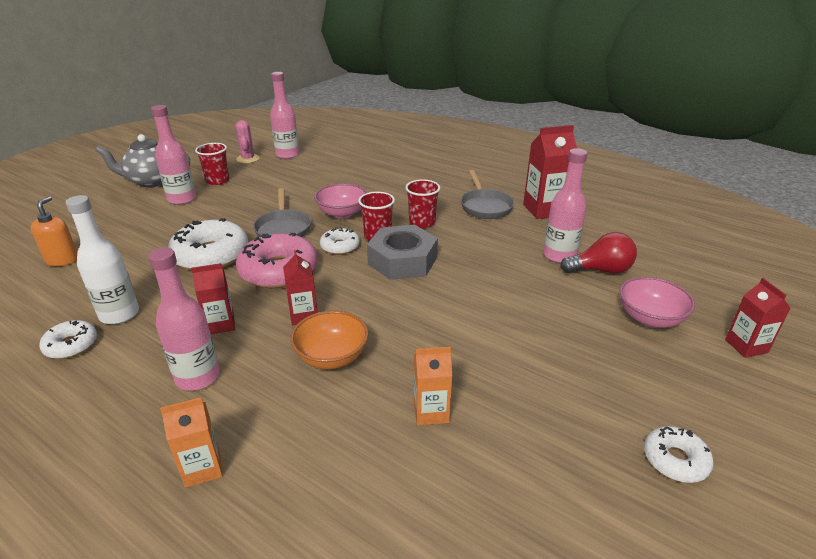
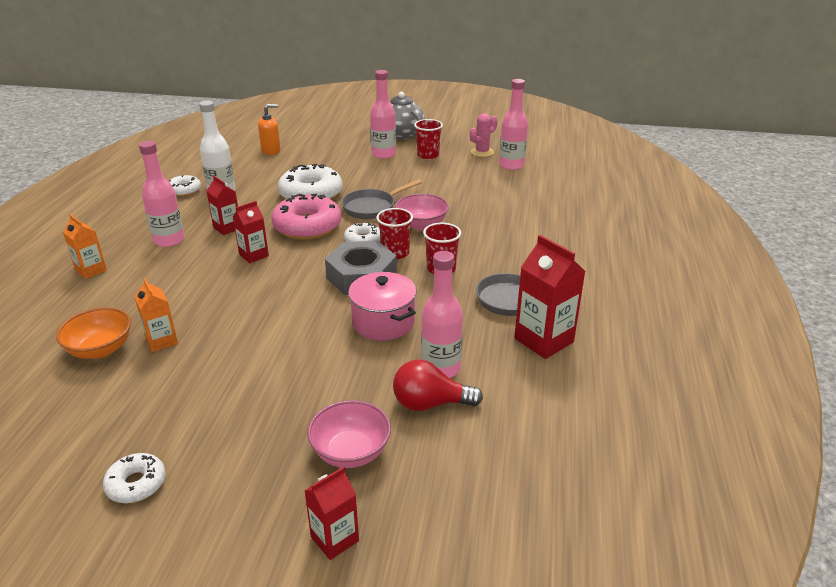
camera: 65 degrees right, 0 degrees up
(331, 357) = (208, 282): orange bowl -> orange bowl (100, 349)
(483, 266) = (383, 322): none -> pink pot
(600, 270) = (430, 403): red light bulb -> red light bulb turned 120 degrees clockwise

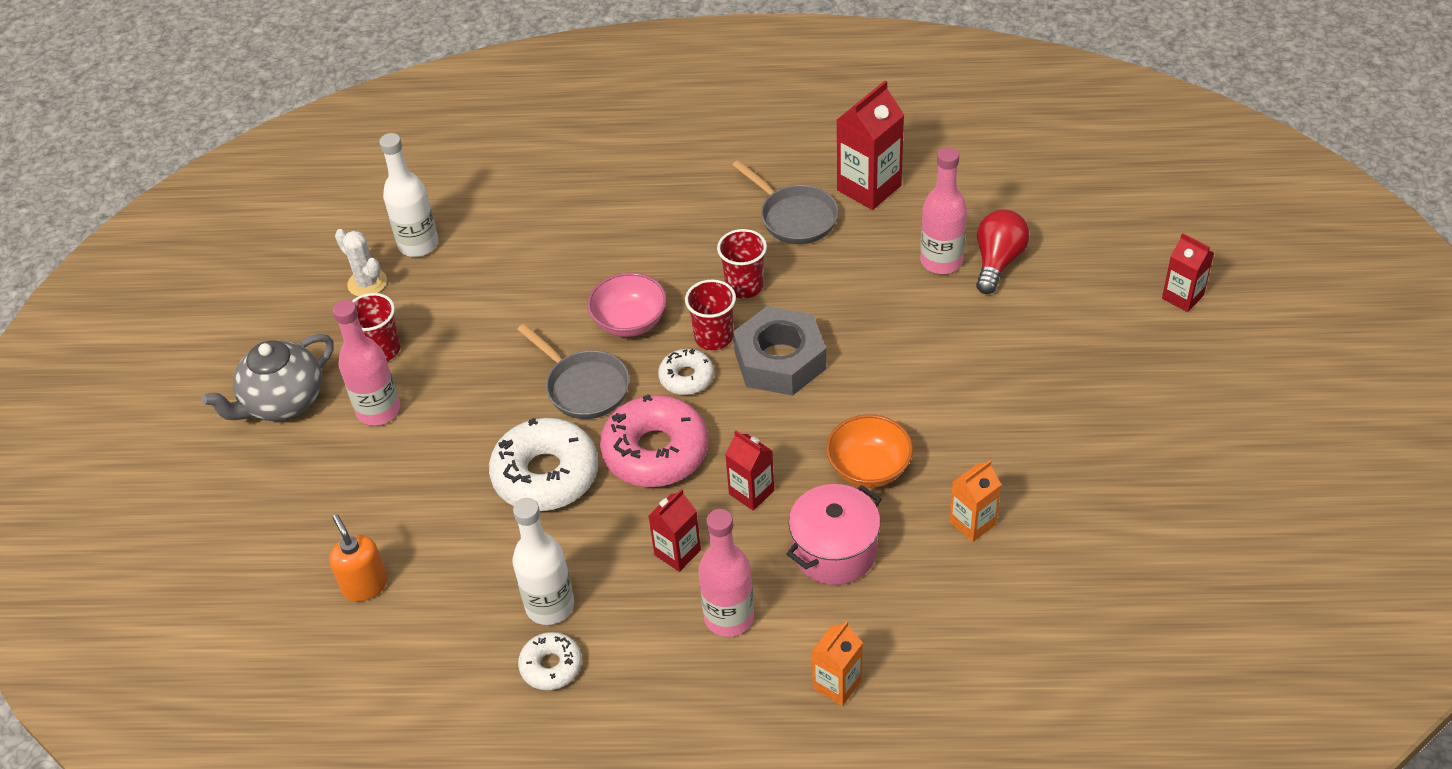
camera: 95 degrees left, 15 degrees up
(100, 349) = (1008, 580): orange bowl -> orange bowl (869, 468)
(136, 484) = (1187, 453): white donut -> none
(351, 452) = (1084, 307): pink bowl -> none
(383, 322) = (874, 321): pink pot -> pink pot (834, 551)
(430, 403) = (998, 262): red light bulb -> red light bulb turned 150 degrees counterclockwise
(482, 152) = (367, 283): pink cactus -> white cactus
(511, 165) = (418, 244): pink bottle -> white bottle

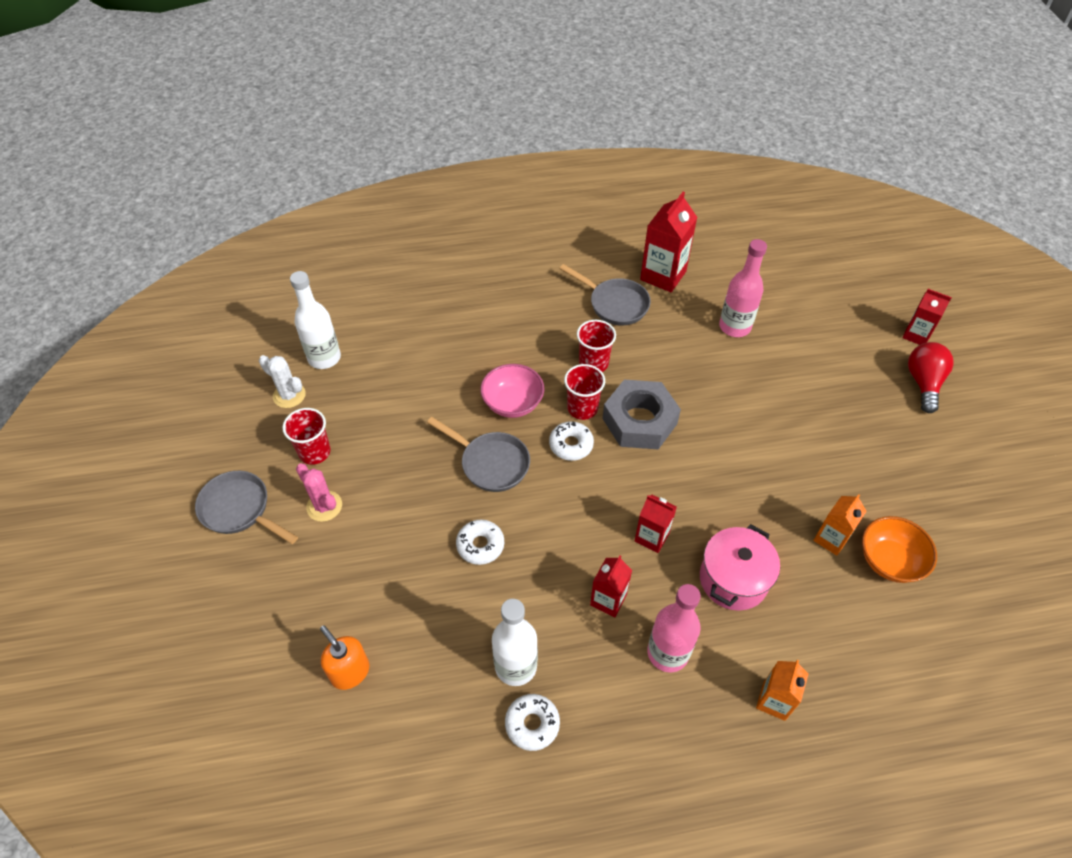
camera: 15 degrees left, 5 degrees up
(283, 402) = (239, 509): grey teapot -> grey pan
(378, 410) = (324, 506): pink bottle -> pink cactus
(546, 475) = (480, 545): white donut -> white donut, size x0.53
(655, 451) = (564, 512): pink donut -> none
(869, 468) = (737, 503): orange bowl -> orange bowl (889, 561)
(998, 262) = (776, 323): red light bulb -> red light bulb (923, 383)

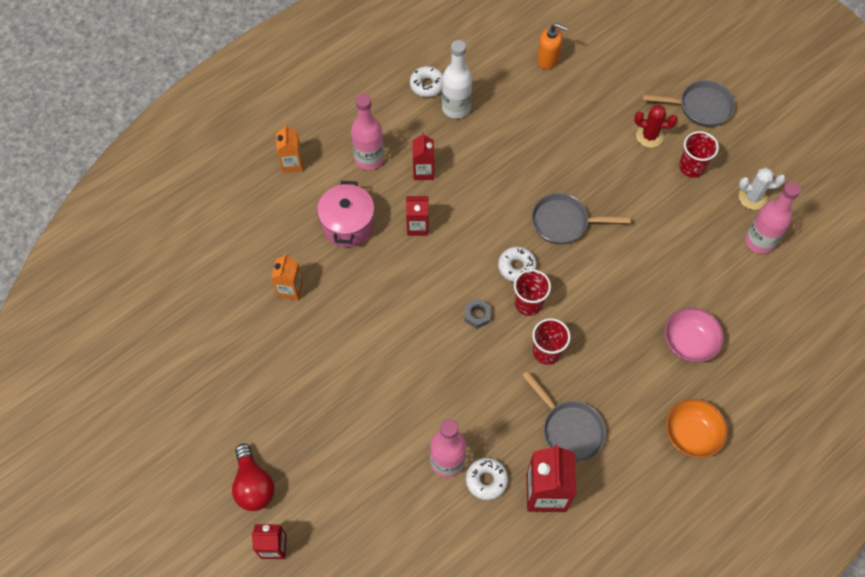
camera: 150 degrees right, 10 degrees up
(324, 358) = (759, 241): white bottle -> pink bottle
(324, 506) = (649, 136): pink cactus -> red cactus
(480, 545) = (528, 163): white donut -> white donut (486, 480)
(512, 403) = (584, 279): pink bowl -> pink bowl (688, 343)
(615, 304) = (569, 429): grey pan -> grey pan turned 135 degrees counterclockwise
(639, 421) = (477, 315): grey nut -> grey nut, size x0.43
(889, 561) = (243, 293): orange bowl -> orange bowl (691, 435)

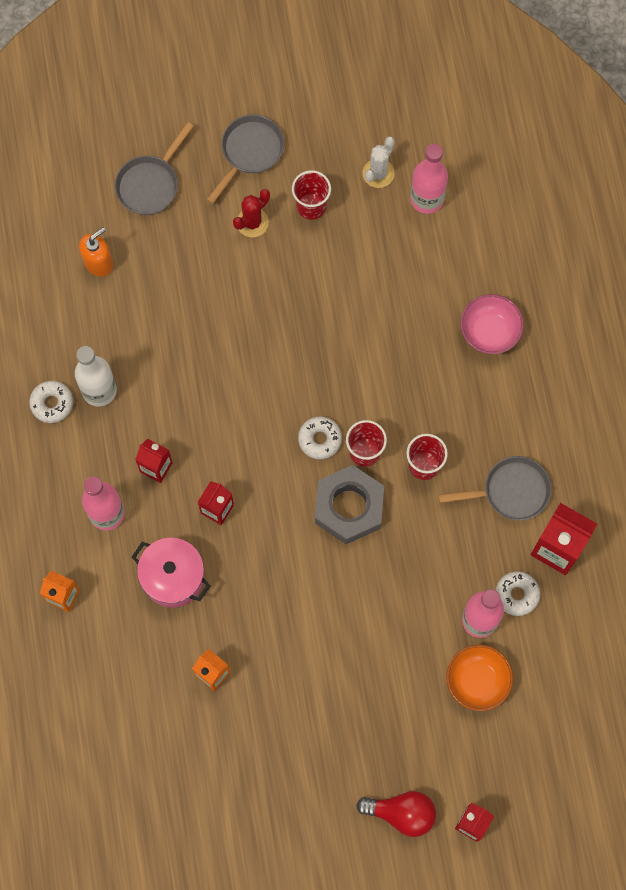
camera: 60 degrees left, 10 degrees up
(477, 315) = (349, 507): grey nut -> grey nut, size x2.31
(564, 222) = (298, 365): grey pan -> grey pan (150, 184)
(691, 435) = (576, 388): orange bowl -> orange bowl (477, 681)

